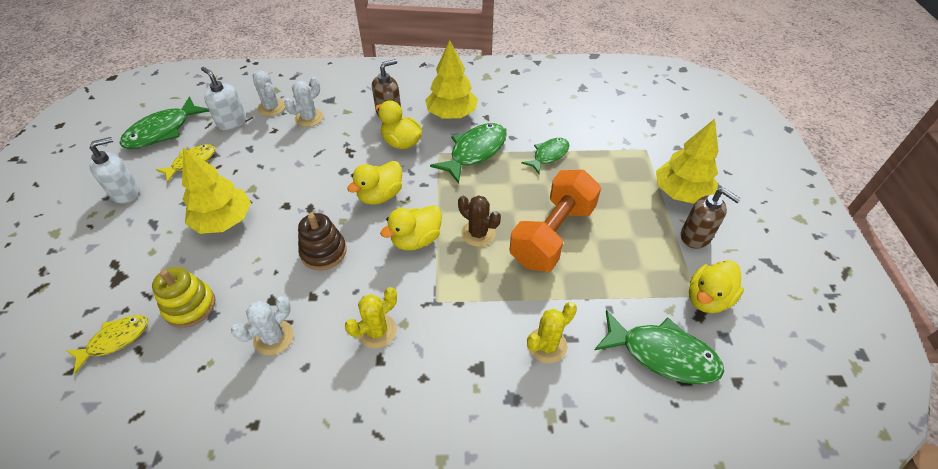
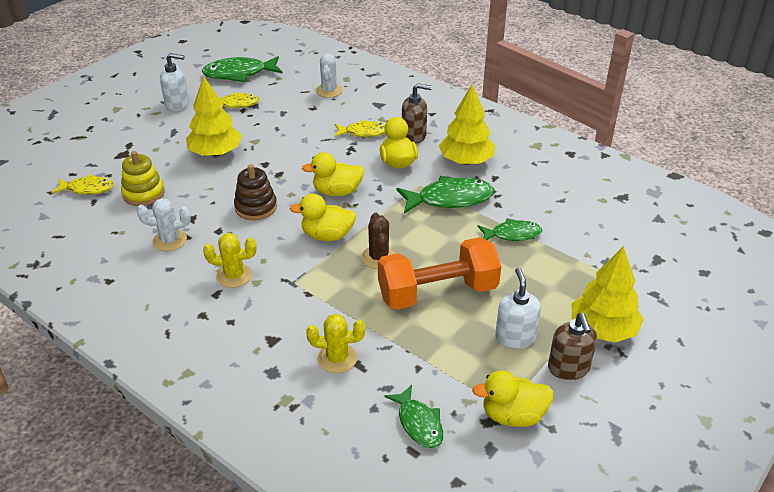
camera: 40 degrees right, 10 degrees down
(231, 122) = (290, 88): white soap dispenser -> white soap dispenser (515, 337)
(309, 118) = (348, 111): white cactus -> none
(344, 131) = (363, 132): none -> yellow fish
(662, 354) = (418, 423): green fish -> green fish, size x0.63

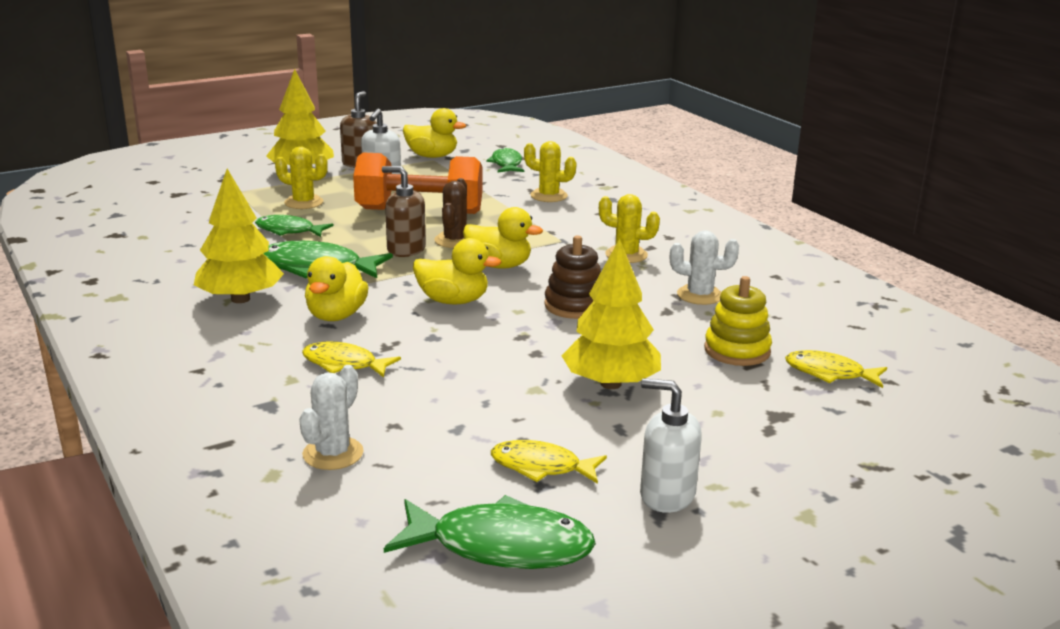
camera: 160 degrees left, 15 degrees down
(414, 136) = (271, 343): brown soap dispenser -> brown soap dispenser (406, 249)
(544, 277) = (303, 202): none -> yellow cactus

